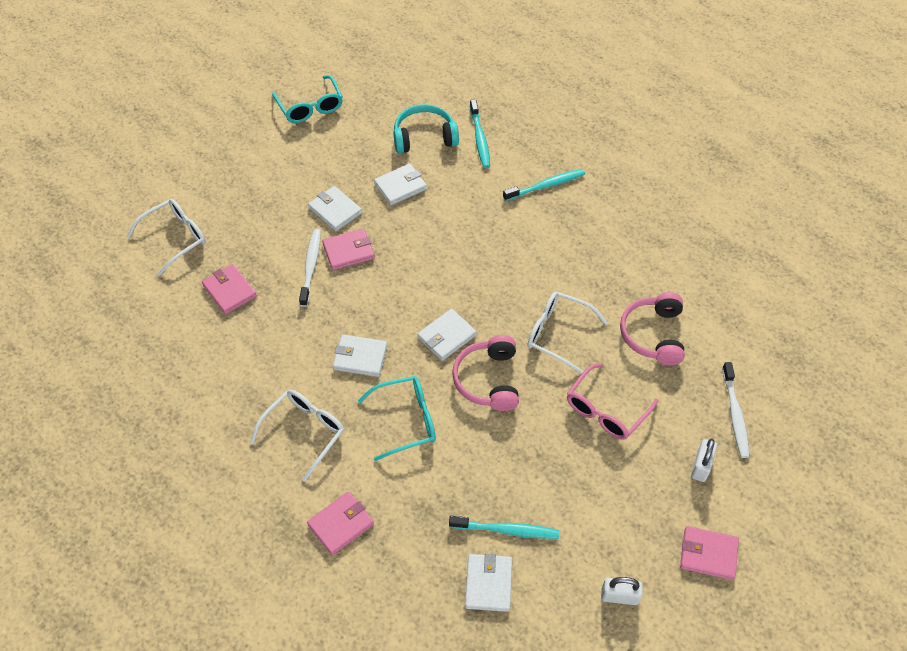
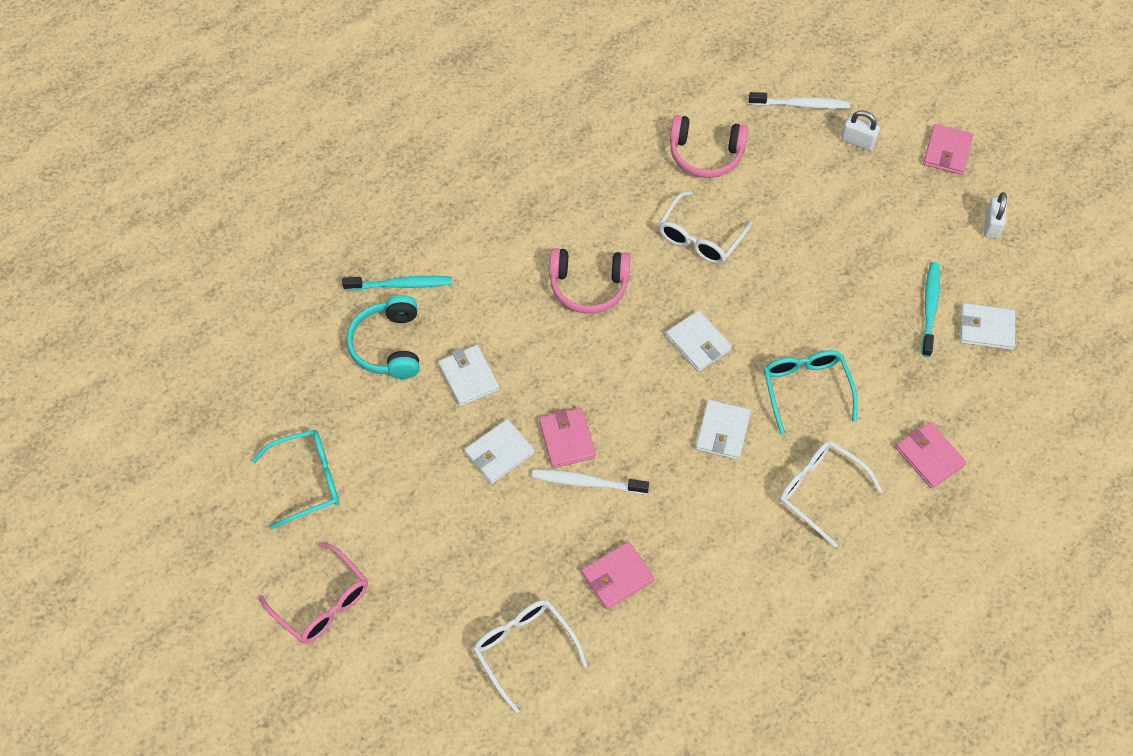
camera: 85 degrees left, 5 degrees up
(488, 380) = (756, 307): pink headphones -> pink headphones (588, 286)
(546, 186) = (488, 224): turquoise toothbrush -> none
(606, 409) = (794, 207): pink glasses -> pink glasses (322, 602)

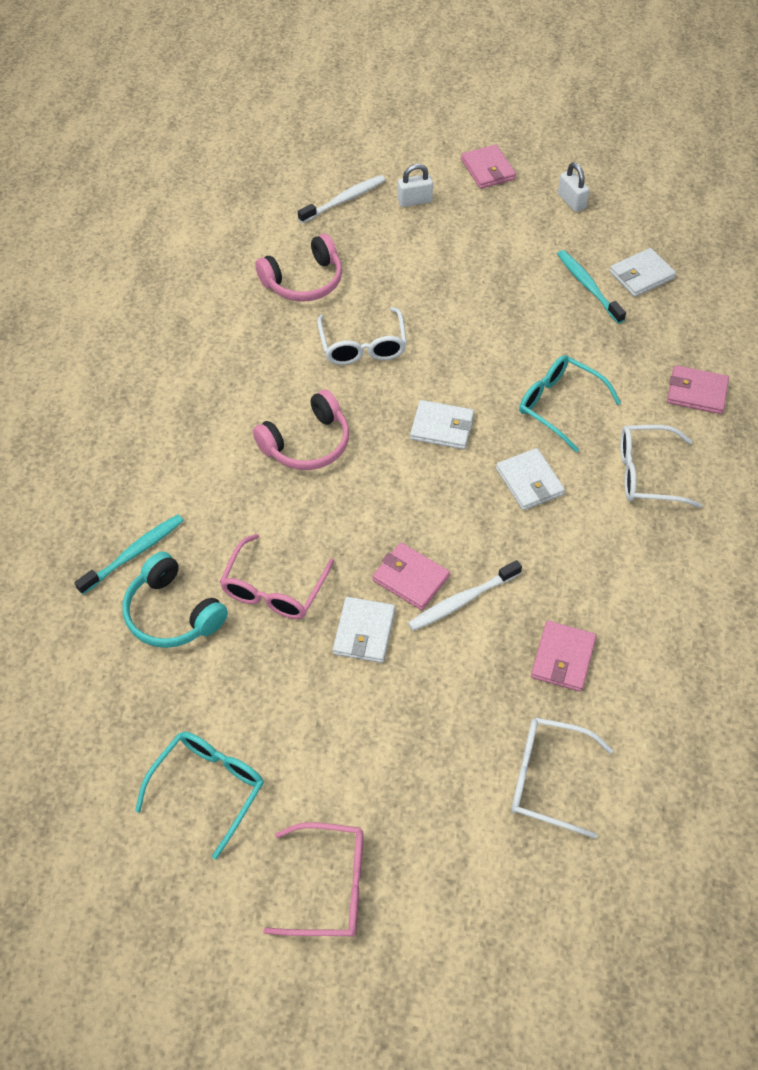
camera: 40 degrees left, 5 degrees down
(469, 377) = (274, 588): white wallet -> pink glasses

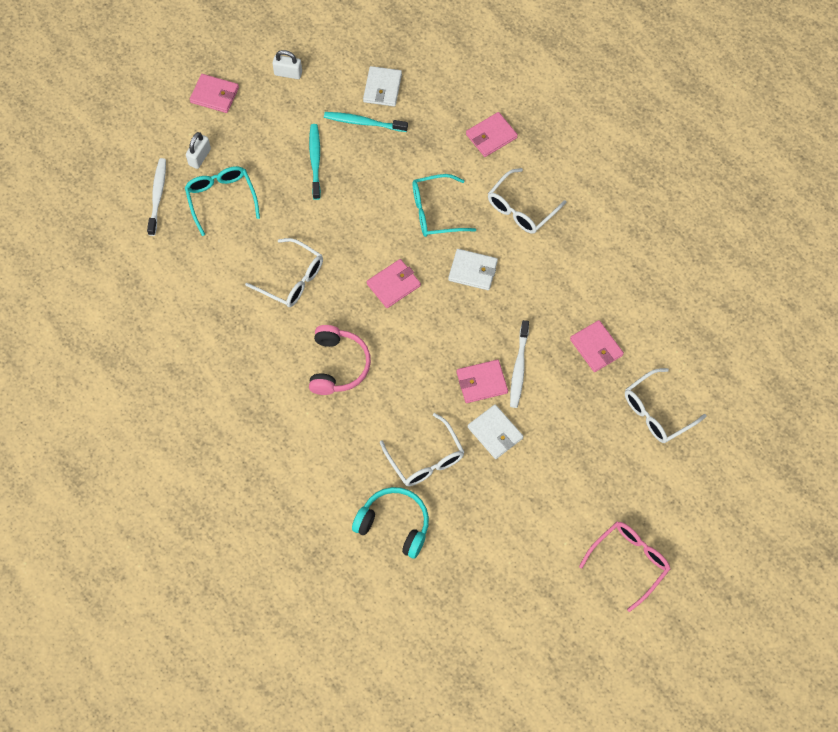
camera: 50 degrees left, 10 degrees up
(134, 553) = (332, 518): turquoise toothbrush -> turquoise toothbrush (315, 160)
(172, 613) = (394, 525): turquoise headphones -> turquoise headphones turned 150 degrees counterclockwise
(208, 789) = (524, 583): turquoise glasses -> turquoise glasses (221, 199)
(274, 588) = (425, 458): pink glasses -> white glasses
(304, 281) = (206, 272): pink headphones -> none
(442, 427) = (393, 285): white wallet -> pink wallet

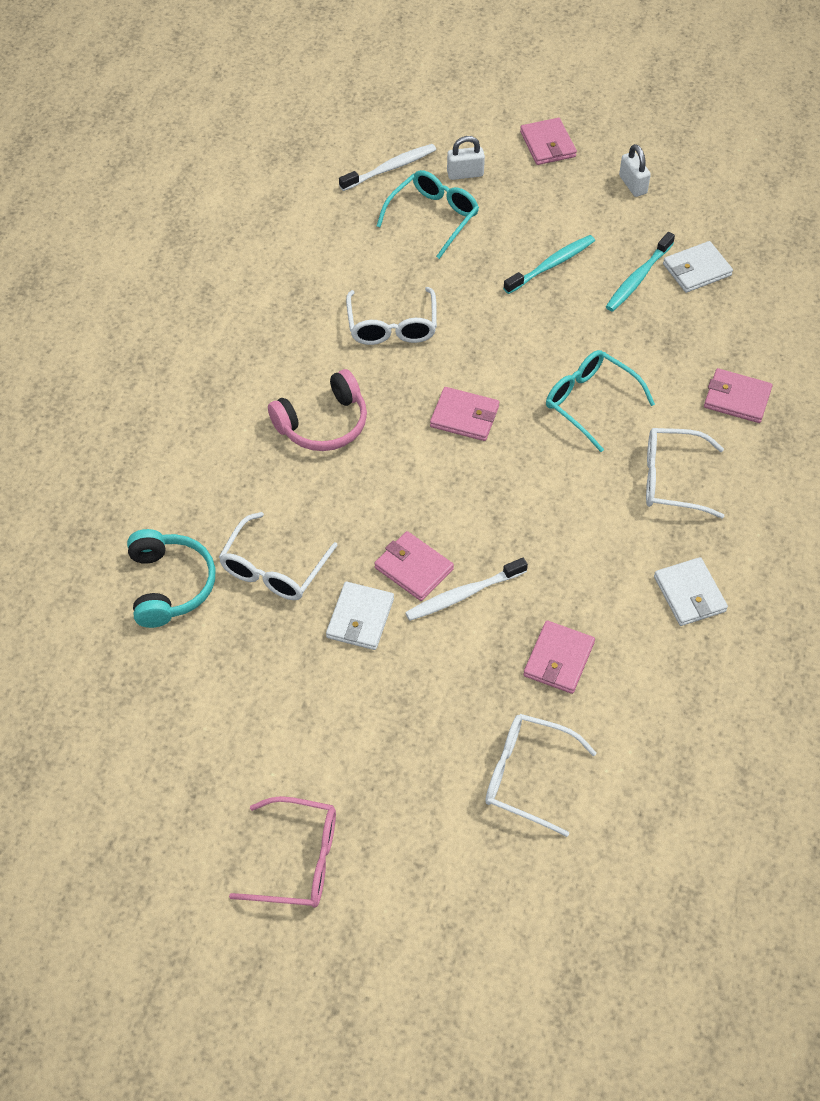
camera: 55 degrees right, 10 degrees down
(363, 122) = (638, 278): turquoise toothbrush -> turquoise toothbrush turned 120 degrees counterclockwise
(473, 271) = (548, 479): white wallet -> white wallet (689, 594)

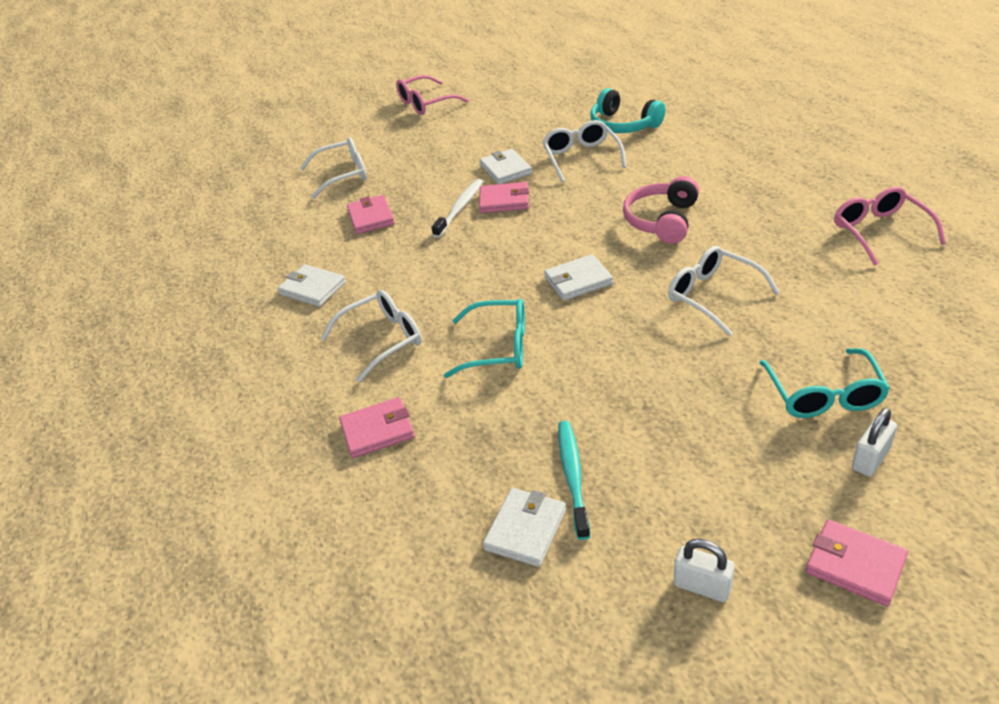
camera: 145 degrees right, 15 degrees down
(204, 283) = (880, 232): none -> pink glasses
(390, 168) = (937, 410): white toothbrush -> none
(464, 416) = (578, 281): pink wallet -> white wallet
(551, 265) = (664, 430): turquoise toothbrush -> none

